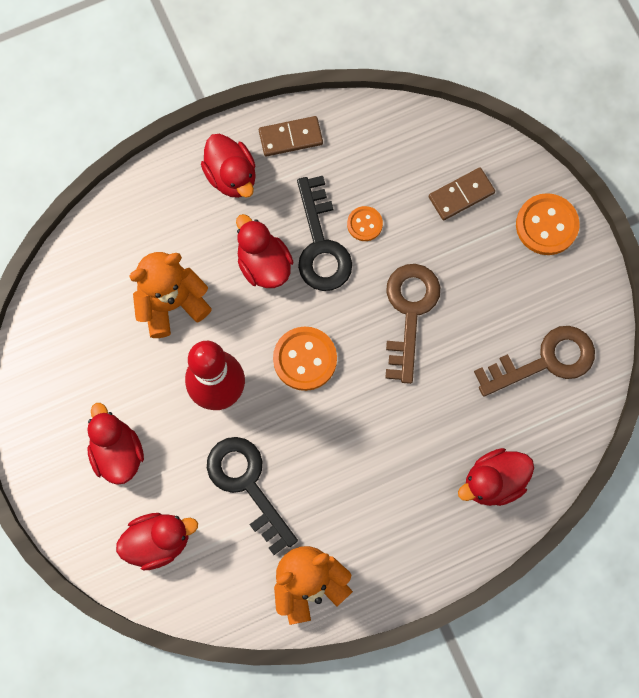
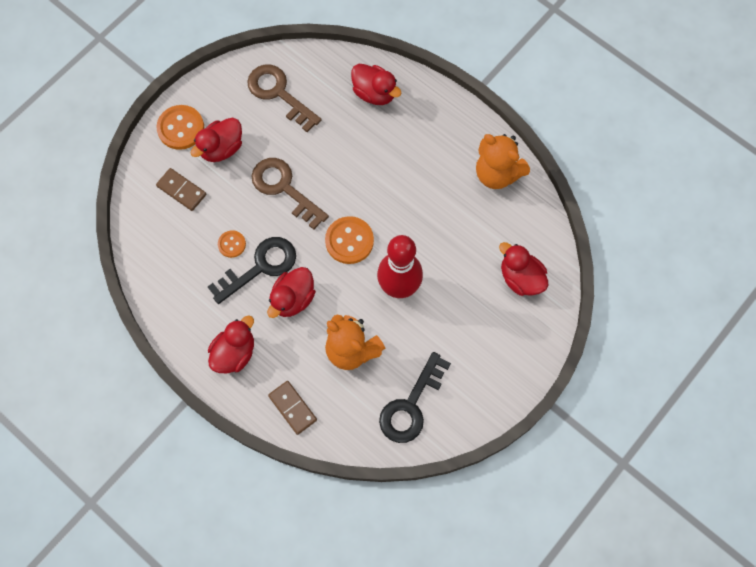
camera: 115 degrees left, 5 degrees down
(117, 452) = (476, 334): red duck -> red duck (221, 148)
(247, 485) = (454, 239): black key -> black key (411, 405)
(290, 137) = (185, 324): brown domino -> brown domino (292, 408)
(409, 312) = (284, 188): brown key -> brown key turned 60 degrees clockwise

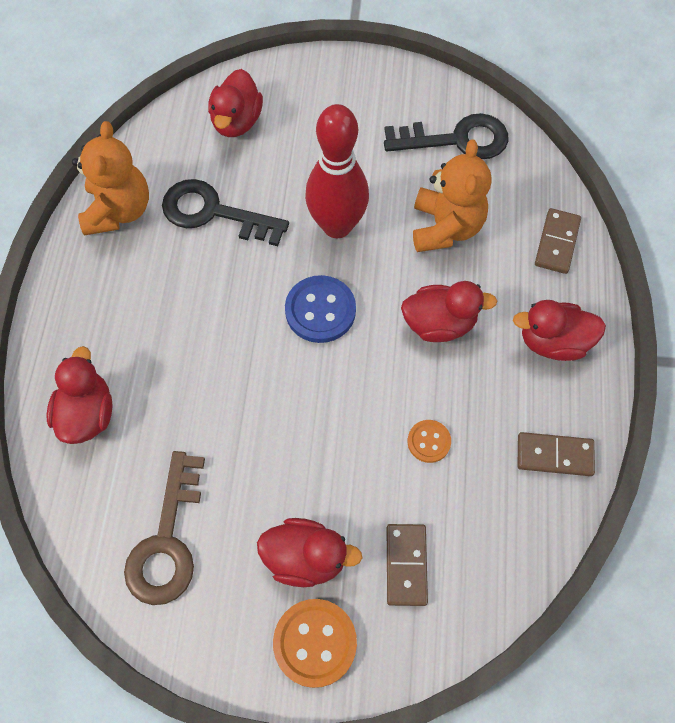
camera: 125 degrees left, 5 degrees down
(174, 302) = (554, 455): none -> brown domino
(260, 267) = (430, 387): black key -> black key (214, 213)
(284, 188) = (306, 432): brown key -> none
(349, 241) = (320, 310): orange button -> blue button

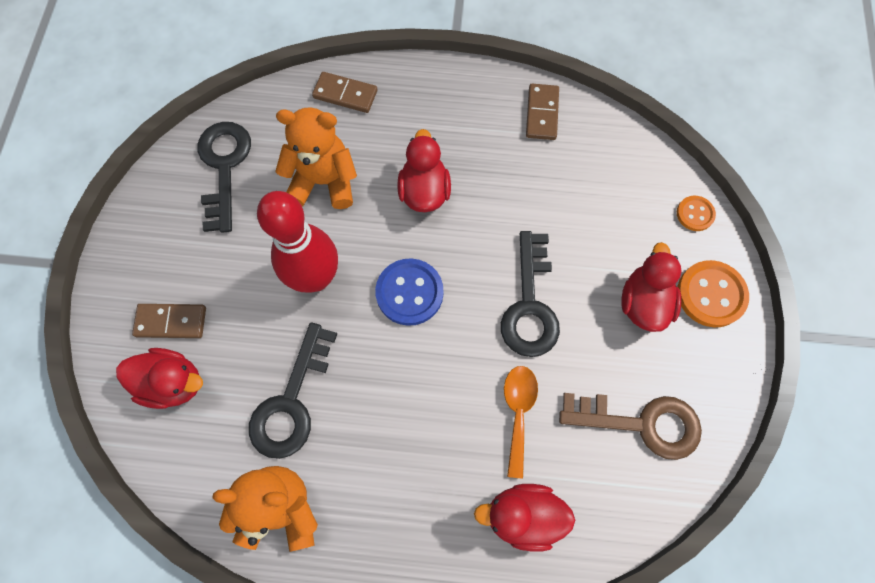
camera: 90 degrees left, 5 degrees up
(188, 413) = (518, 412): none -> orange spoon
(305, 430) = (530, 304): none -> black key
(406, 565) = (641, 225): brown domino -> brown domino (171, 322)
(429, 441) = (535, 204): orange button -> orange button (695, 214)
(553, 342) = (442, 106): red duck -> none

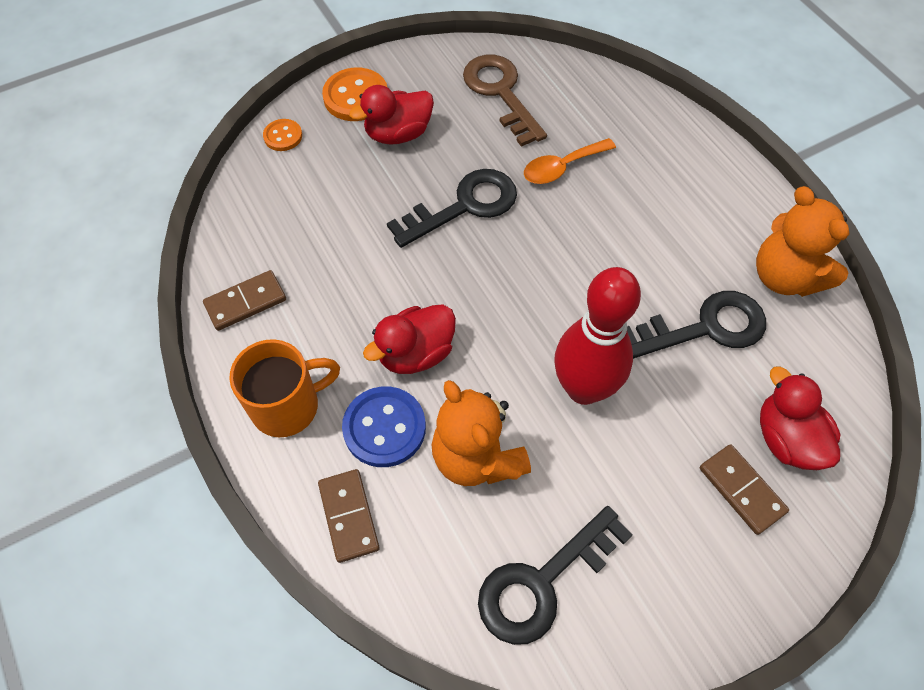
camera: 125 degrees left, 10 degrees down
(409, 293) = (530, 300): blue button -> blue button (384, 428)
(442, 99) = (288, 406): none -> orange mug
(523, 516) = (632, 127): red duck -> none

